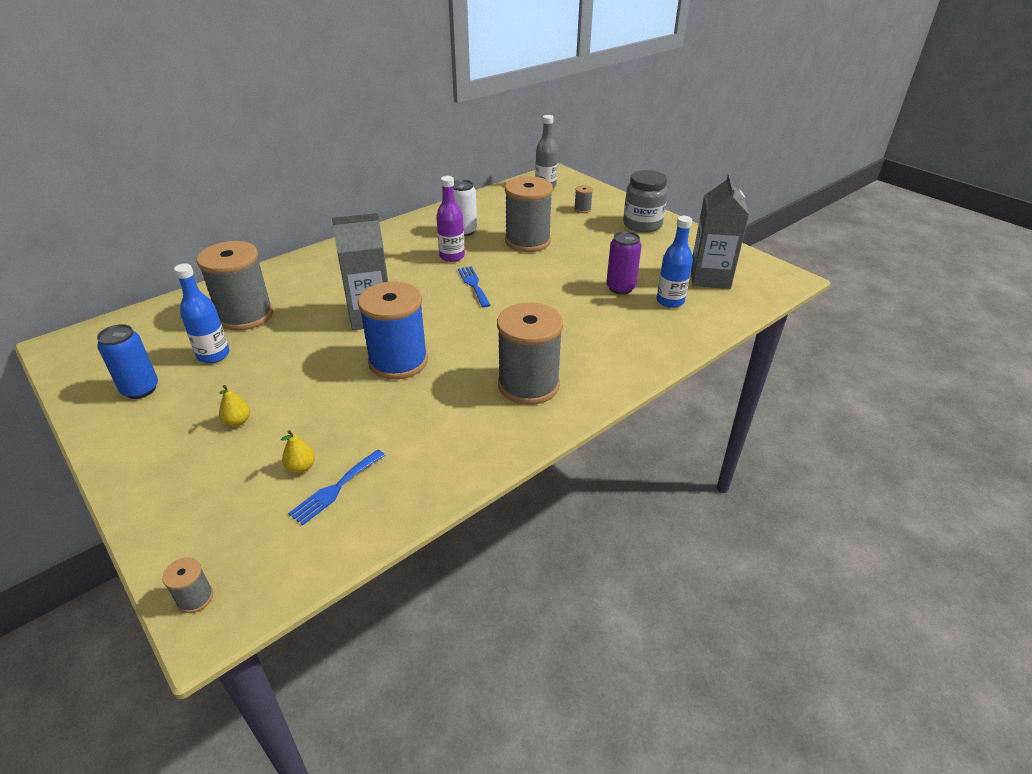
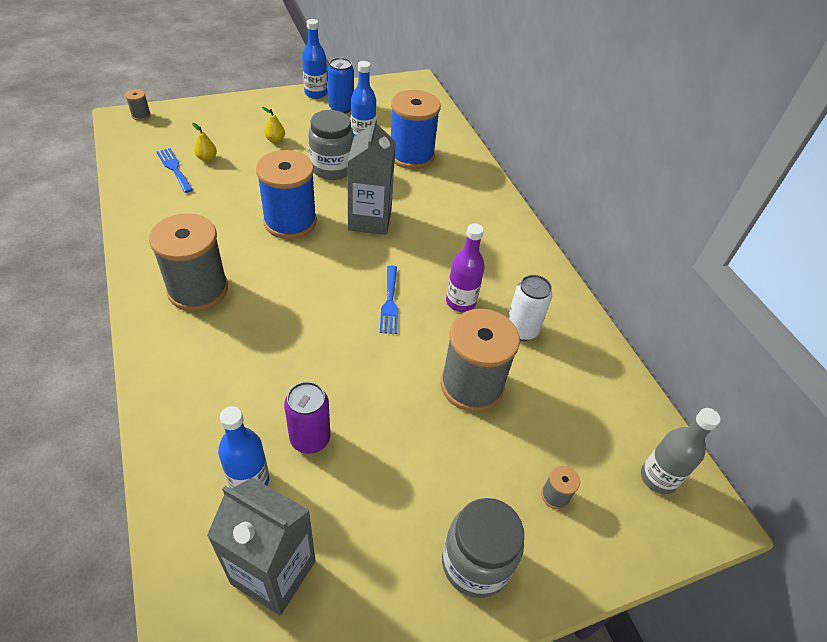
camera: 105 degrees right, 10 degrees up
(98, 423) = (315, 93): none -> blue bottle
(245, 315) = (411, 155): grey spool -> blue spool
(289, 360) = (332, 168): none -> grey jar
(473, 285) = (389, 302): blue fork -> blue fork turned 90 degrees clockwise

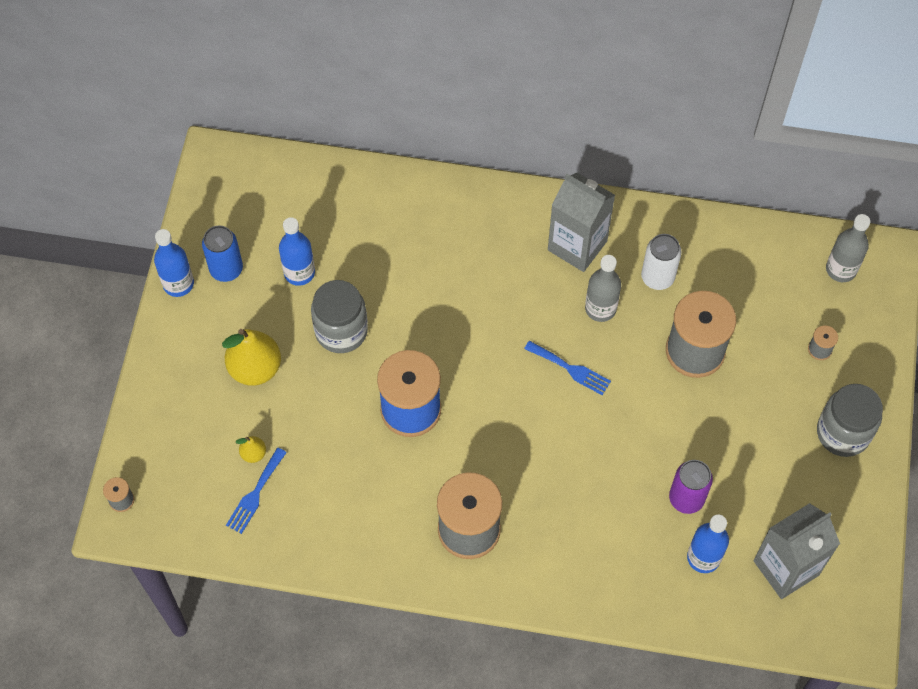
camera: 55 degrees left, 15 degrees up
(174, 168) = (255, 494): blue fork -> blue fork turned 60 degrees counterclockwise
(275, 140) = (255, 368): yellow pear -> yellow pear, size x2.10
(370, 220) = (447, 332): grey carton -> grey carton (577, 245)
(411, 155) = (361, 239): blue spool -> none
(460, 302) = (600, 308): purple bottle -> grey bottle

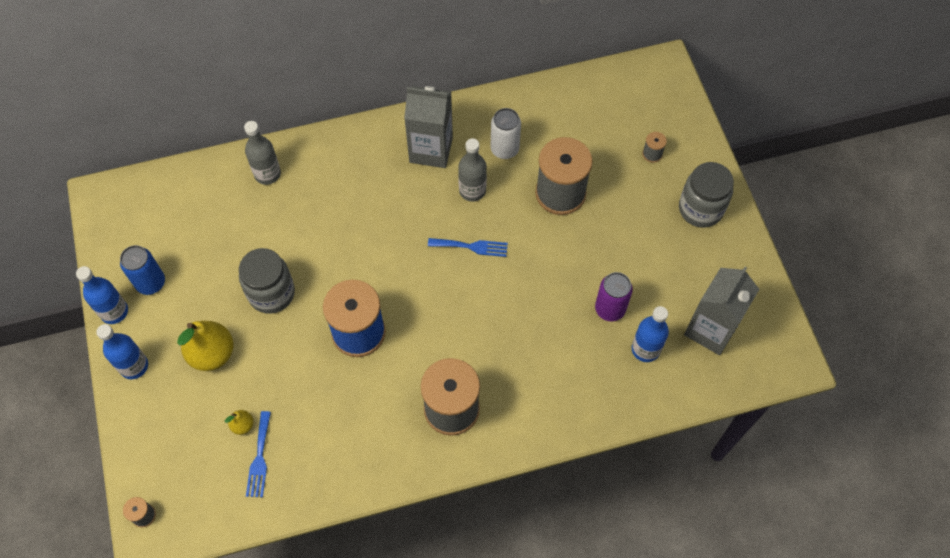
camera: 25 degrees left, 0 degrees up
(299, 272) = (215, 261): blue bottle -> blue bottle (134, 366)
(841, 269) = (637, 89): grey bottle -> grey bottle (267, 174)

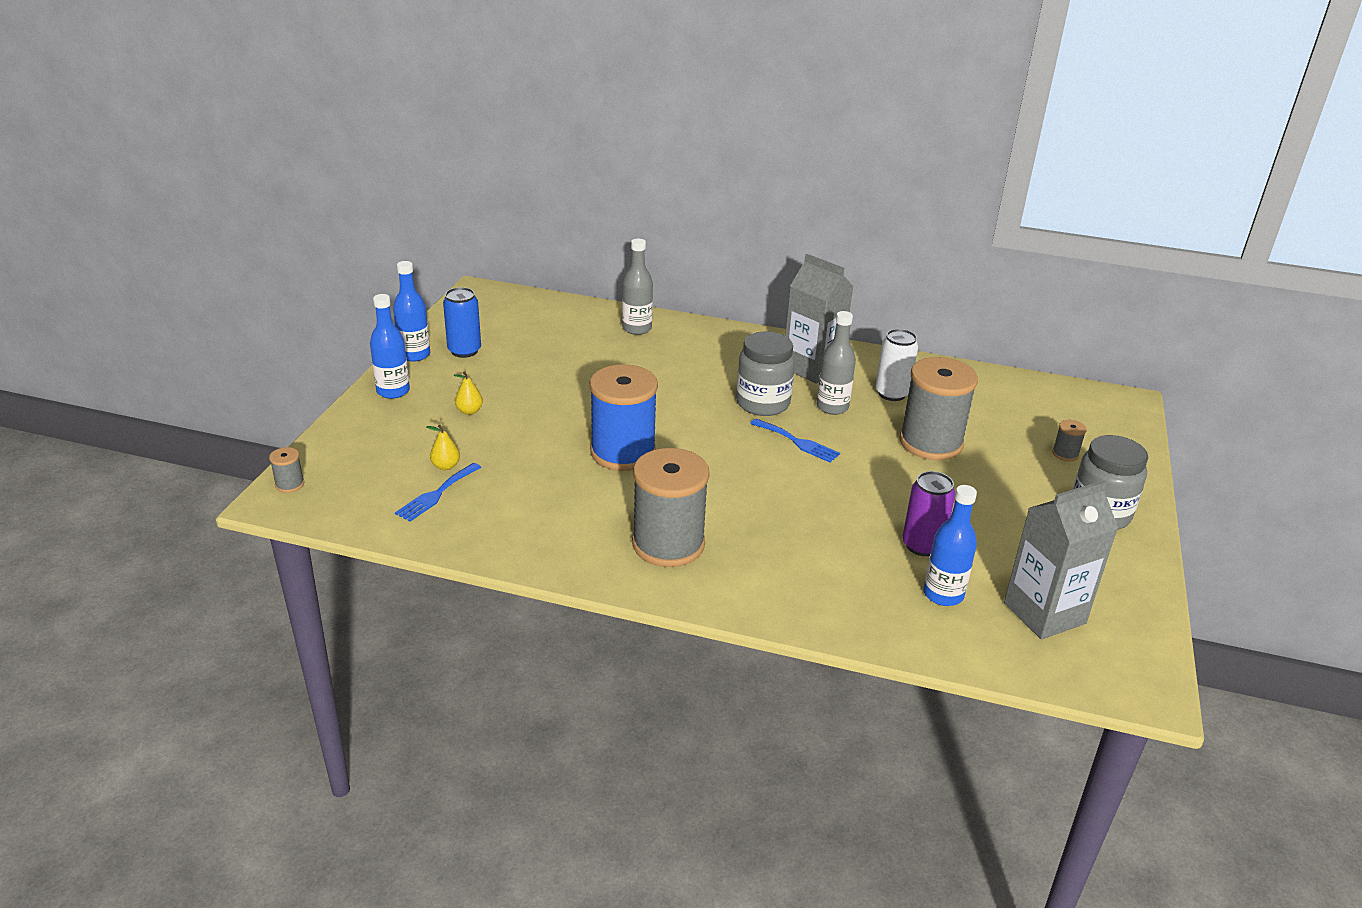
camera: 30 degrees right, 30 degrees down
(212, 354) = (469, 411): yellow pear -> yellow pear, size x0.48
(271, 293) = (565, 396): grey jar -> grey jar (763, 403)

